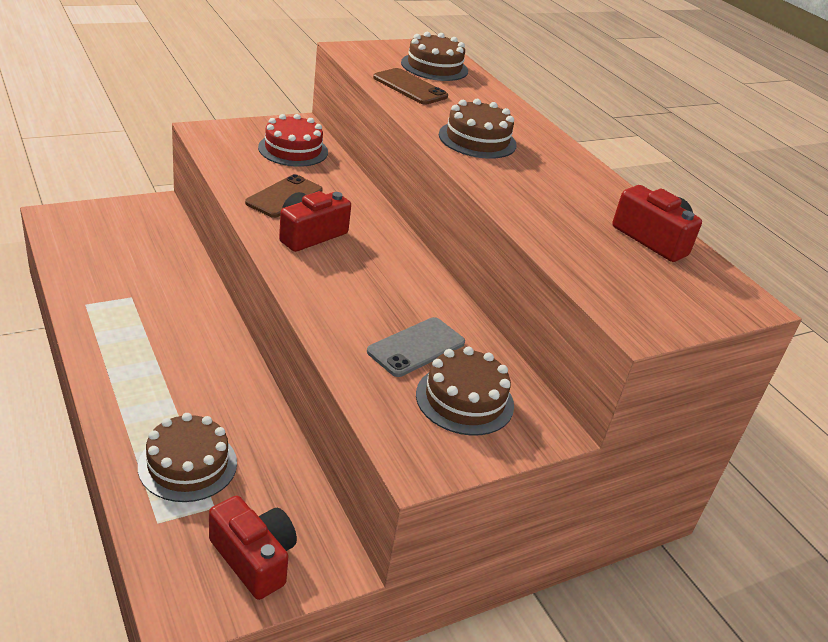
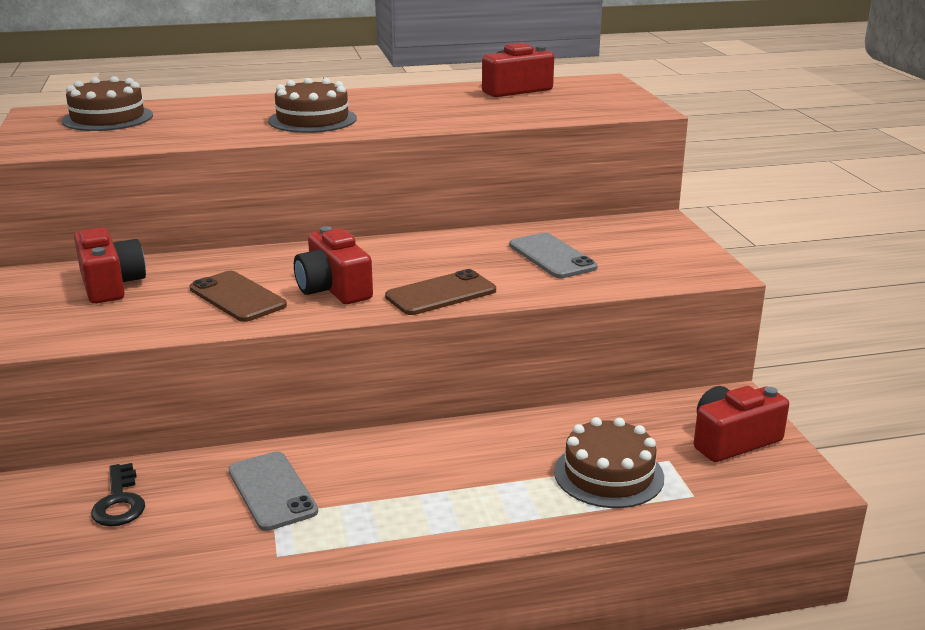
camera: 70 degrees left, 10 degrees down
(144, 238) = (119, 501): none -> black key
(157, 293) = (272, 491): none -> grey phone
(293, 150) = (110, 284): red cake -> red camera
(410, 87) = (163, 132): brown phone -> brown phone (441, 294)
(464, 399) = (627, 246): brown cake -> none

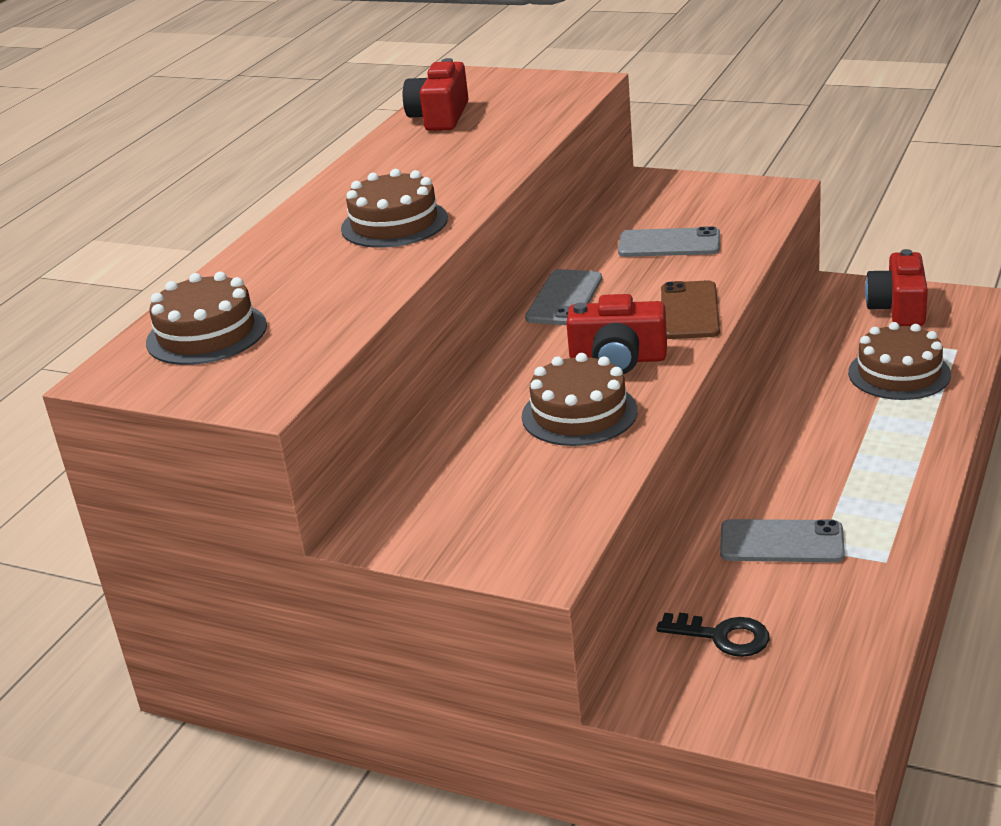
camera: 50 degrees left, 5 degrees up
(110, 284) = (457, 483): red camera -> none
(237, 297) = (579, 413): brown phone -> brown cake
(415, 245) = (564, 298): none -> grey phone

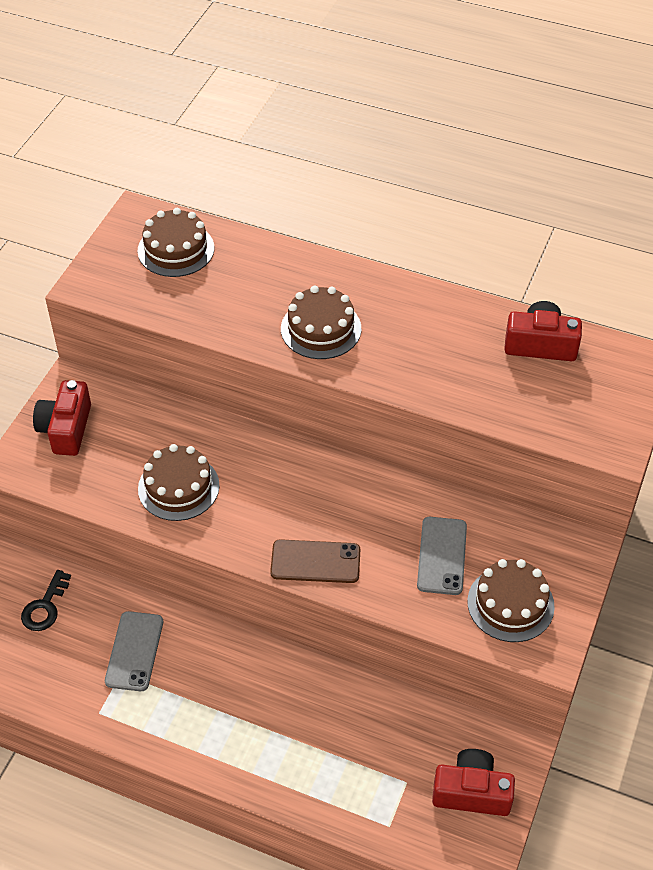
camera: 85 degrees right, 20 degrees up
(564, 298) = (353, 480): grey phone -> none
(618, 359) = (248, 512): red camera -> red camera (66, 429)
(899, 373) = (352, 770): brown cake -> brown cake (510, 604)

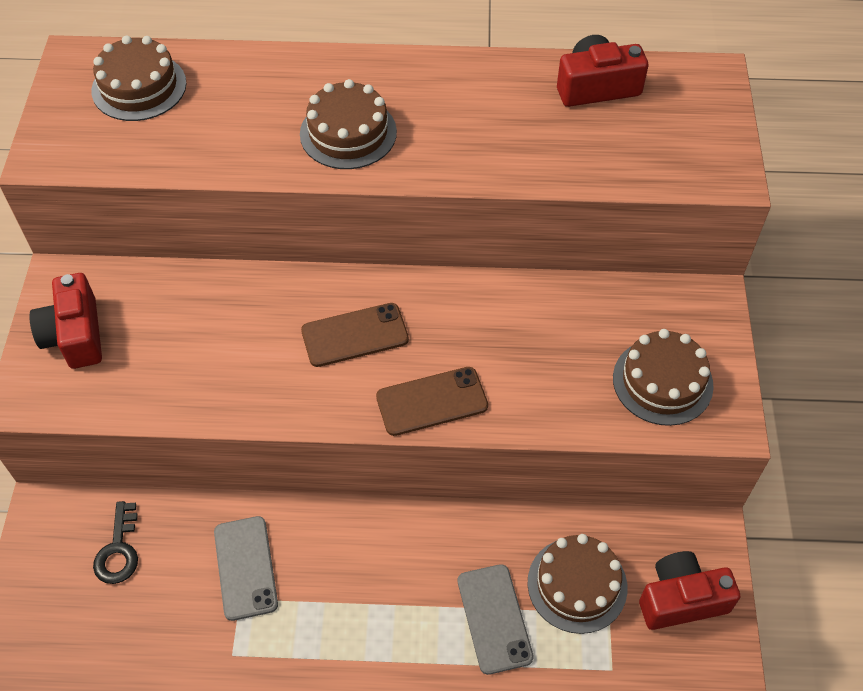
camera: 20 degrees left, 5 degrees up
(178, 487) = (238, 363): brown cake -> brown cake (577, 584)
(277, 492) = (355, 335): none -> brown phone
(442, 556) = (566, 351): grey phone -> grey phone (494, 618)

